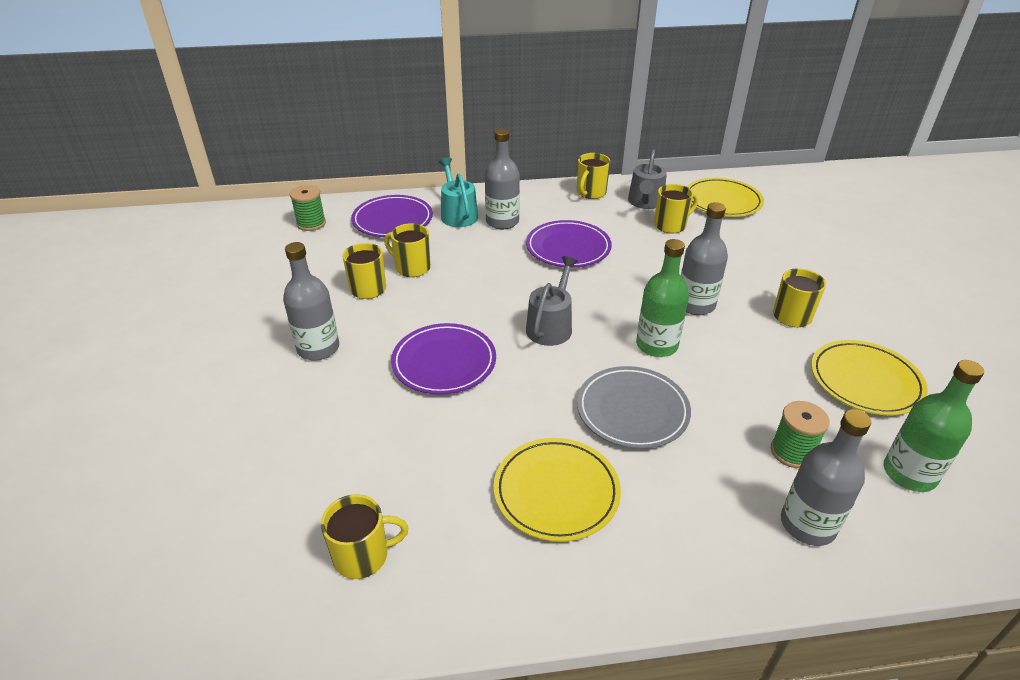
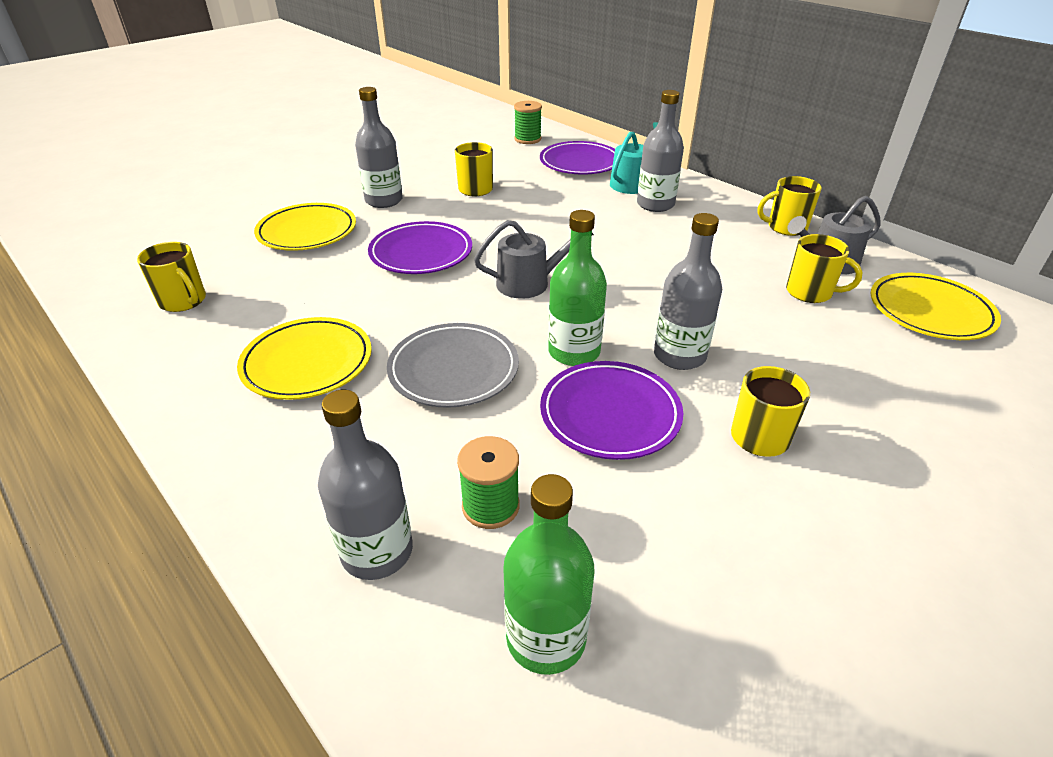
camera: 55 degrees right, 0 degrees up
(412, 268) = (527, 194): yellow mug -> none
(568, 248) = (666, 249): purple plate -> purple plate (610, 414)
(865, 381) = (702, 545): yellow plate -> yellow plate (307, 231)

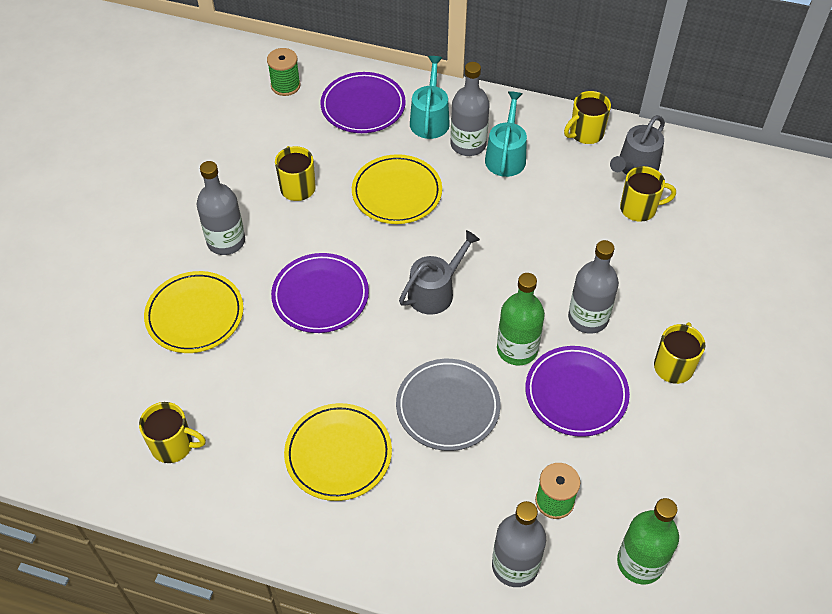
camera: 30 degrees left, 15 degrees up
(687, 220) = (506, 156): none -> turquoise watering can
(930, 311) = (723, 194): yellow plate -> yellow plate (397, 192)

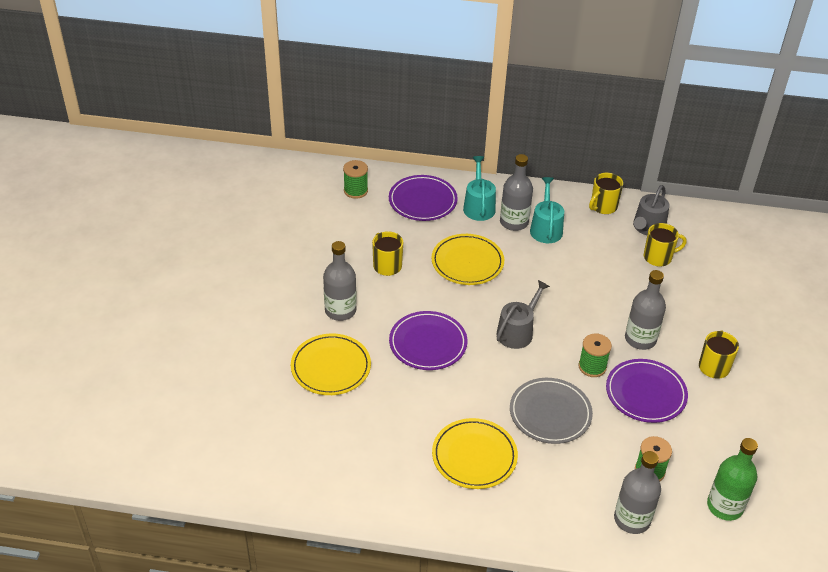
camera: 10 degrees left, 10 degrees down
(173, 445) = (341, 464): yellow mug -> none
(517, 349) = (592, 367): green bottle -> green spool

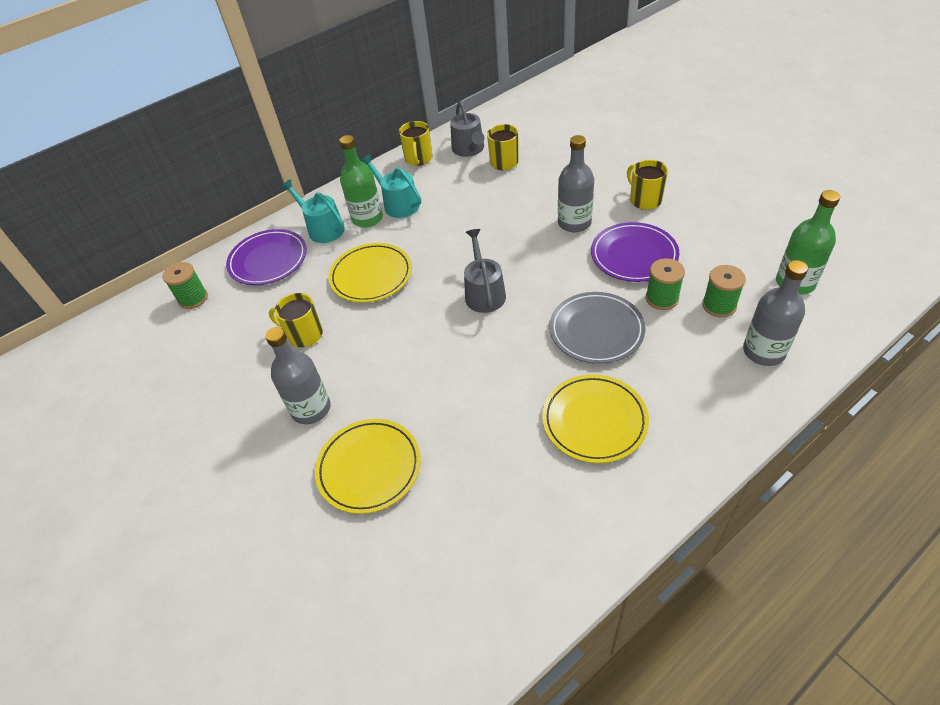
camera: 40 degrees left, 5 degrees up
(428, 343) = (427, 366): purple plate -> none
(514, 222) = (367, 218): grey bottle -> green bottle
(592, 367) = (573, 270): green spool -> green spool (662, 298)

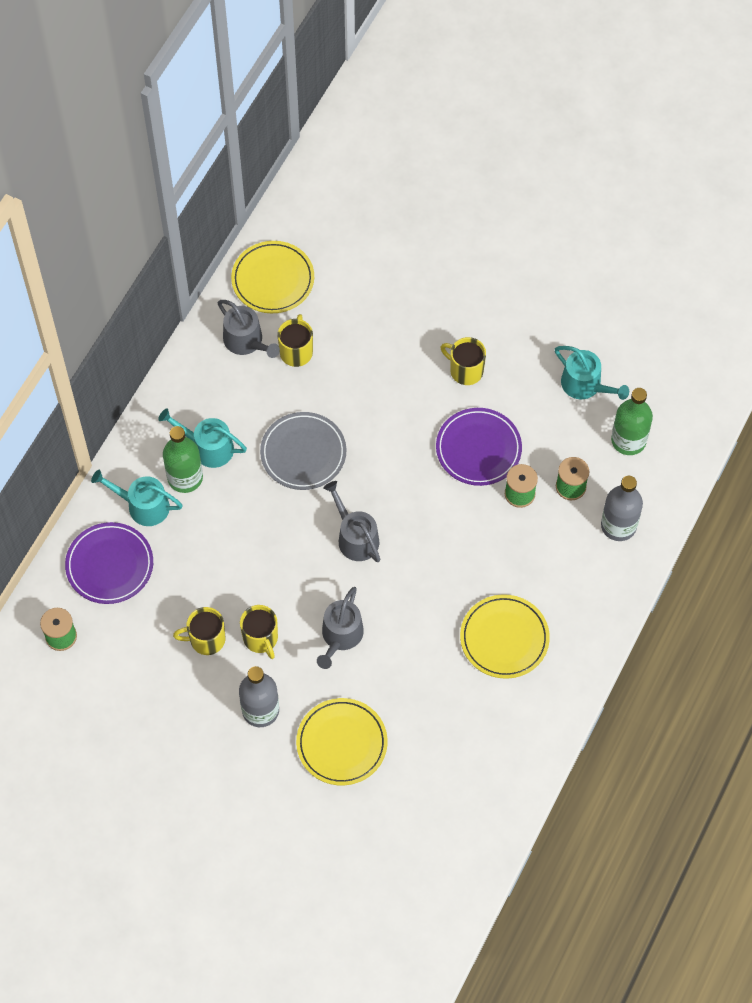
camera: 30 degrees left, 15 degrees up
(371, 276) = (232, 551): yellow plate -> yellow plate (273, 279)
(418, 159) = (194, 372): yellow mug -> yellow mug (261, 638)
(425, 368) = (340, 636): none -> grey watering can
(574, 223) = (406, 422): grey bottle -> none
(596, 330) = (474, 548): grey plate -> grey plate (303, 453)
(759, 232) = (585, 385): none -> turquoise watering can

